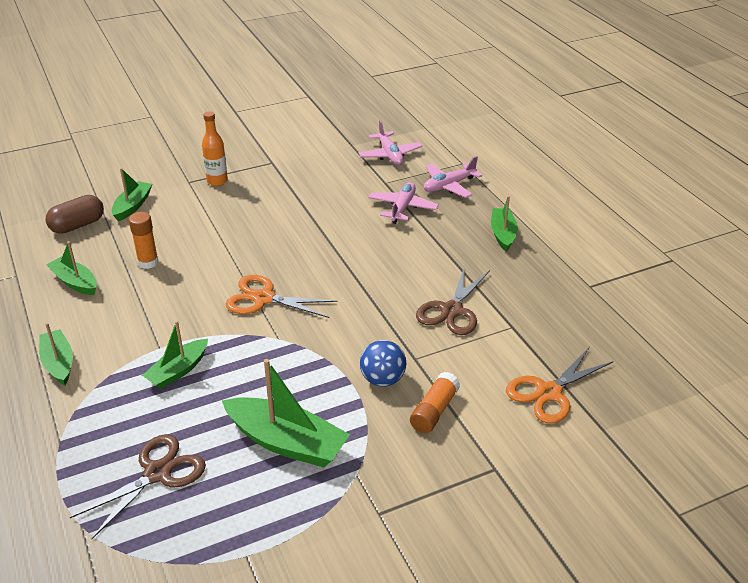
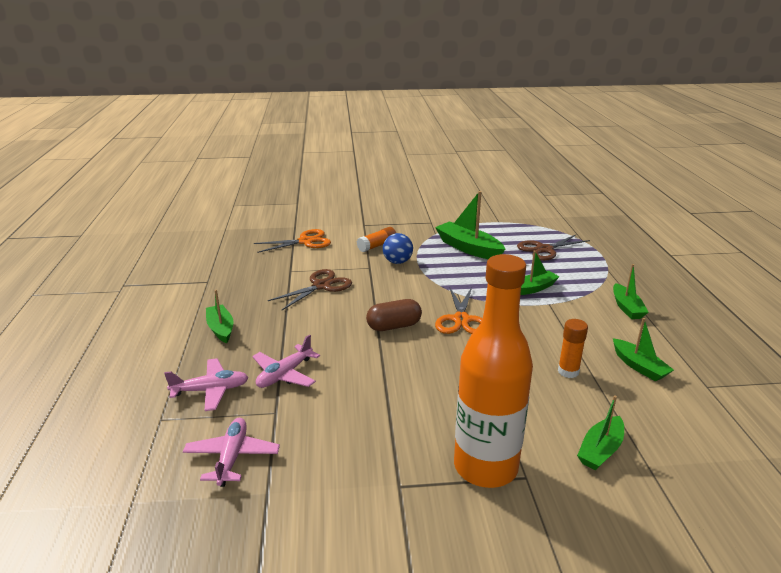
camera: 160 degrees left, 10 degrees down
(77, 225) = (665, 436): brown capsule -> brown capsule (394, 326)
(217, 181) = (485, 467): orange bottle -> orange bottle, size x2.15
(264, 298) = (461, 320): orange scissors -> orange scissors turned 60 degrees clockwise
(502, 234) = (220, 329): green boat -> green boat turned 135 degrees clockwise

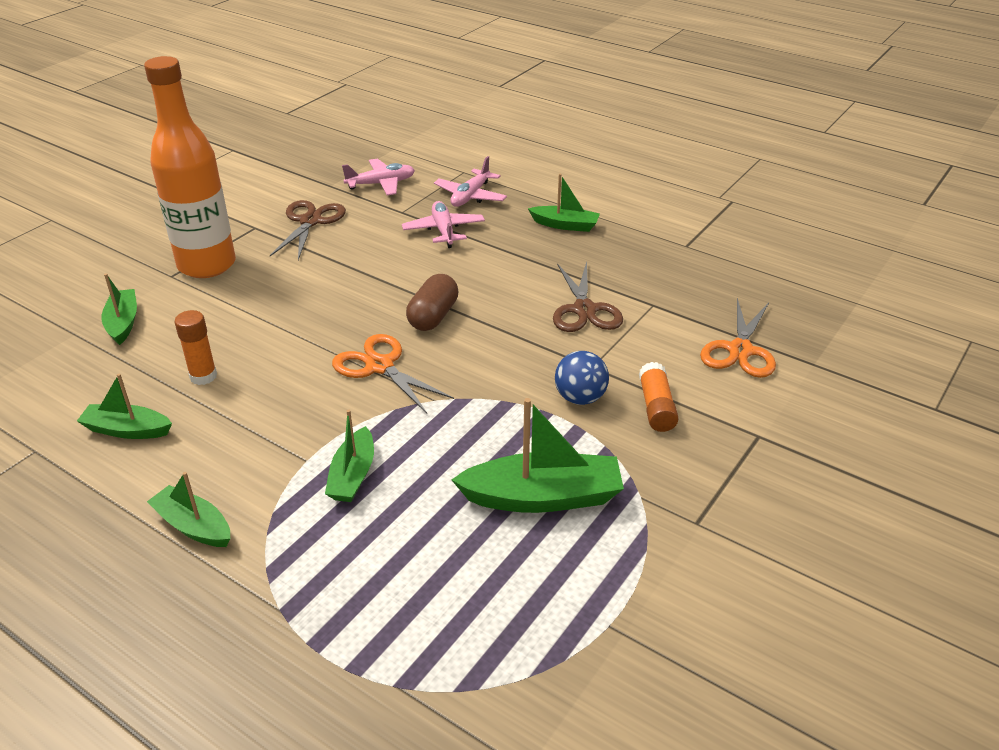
camera: 130 degrees right, 10 degrees up
(232, 457) = (381, 184): pink plane -> pink plane turned 60 degrees counterclockwise
(544, 249) = (433, 590): brown scissors -> brown scissors (310, 221)

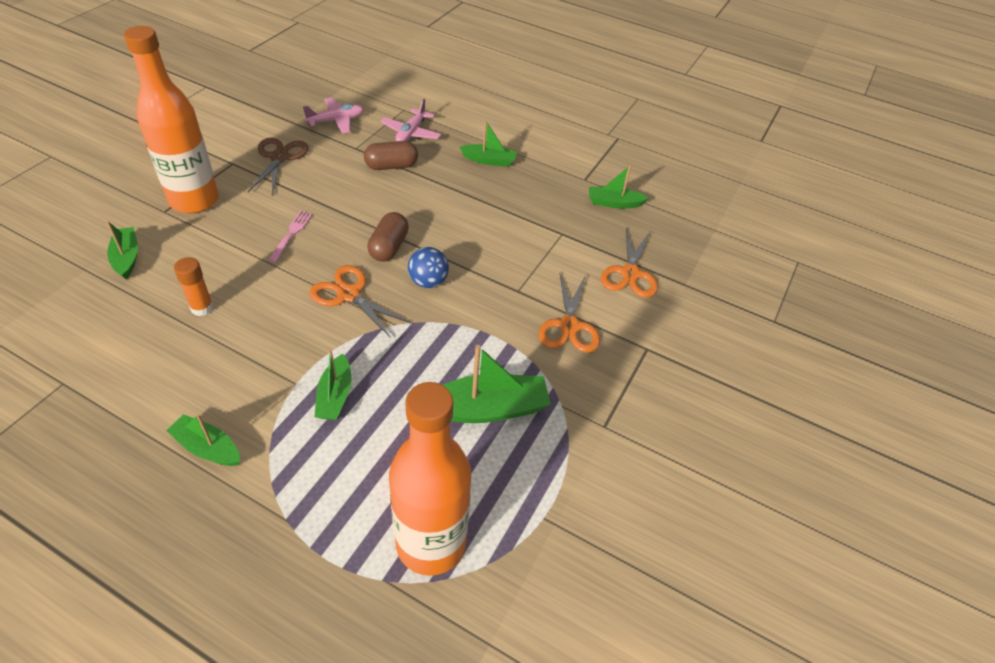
camera: 10 degrees left, 10 degrees up
(127, 430) = (141, 360): green boat -> green boat (614, 203)
(316, 301) = (291, 234): none -> pink fork
(443, 231) = (391, 166): pink plane -> brown capsule
(459, 647) = (431, 543): none -> orange bottle
(580, 398) = (510, 319): blue ball -> blue ball (428, 282)
(584, 310) = (509, 239): brown scissors -> none
(656, 407) = (569, 326): orange glue stick -> orange scissors

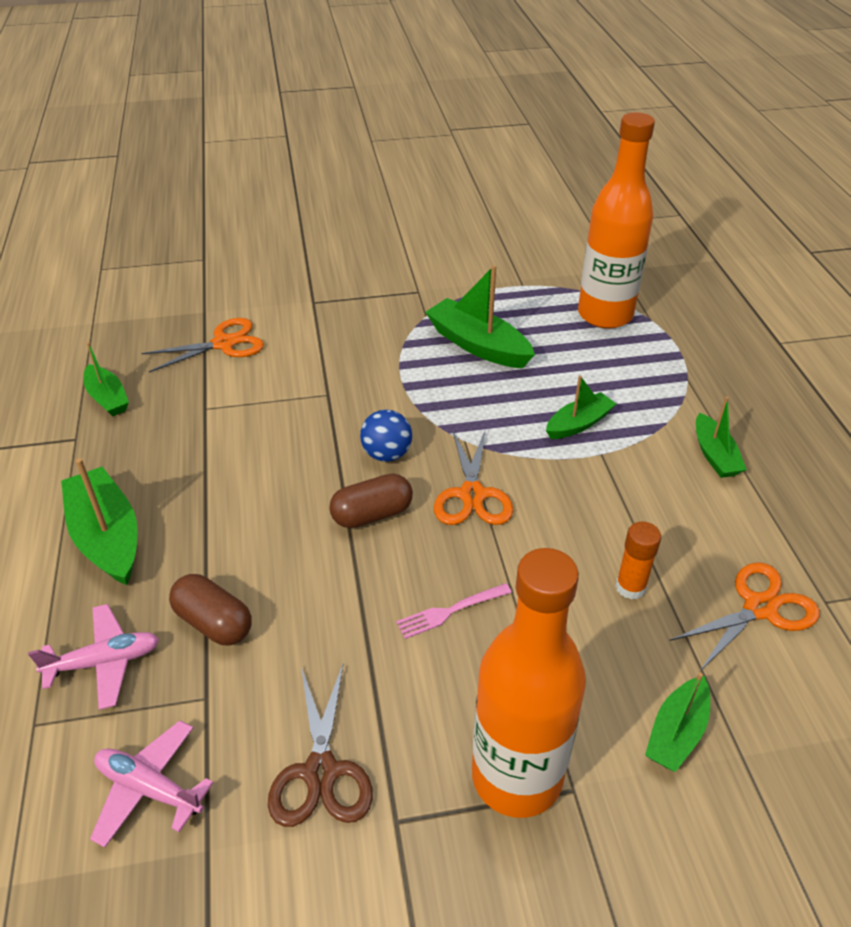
camera: 125 degrees left, 5 degrees down
(279, 157) = (321, 771): brown scissors -> brown scissors turned 60 degrees counterclockwise
(489, 160) = (107, 537): green boat -> green boat, size x1.63
(569, 326) = (337, 347): orange scissors -> orange scissors (759, 608)

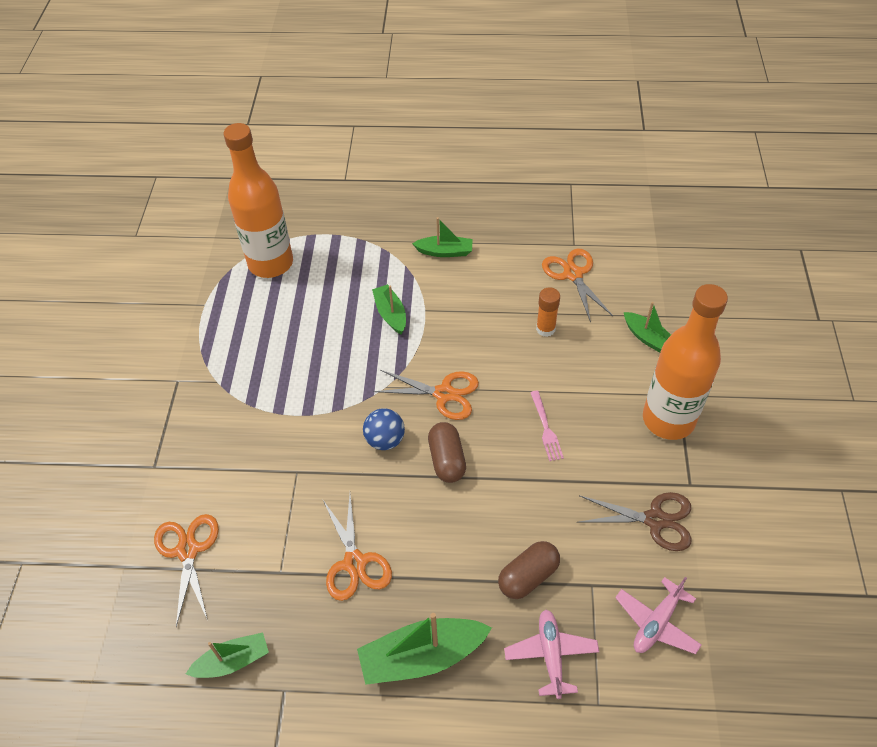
camera: 75 degrees left, 10 degrees up
(220, 460) = (354, 562): none -> orange scissors
(478, 345) = (274, 353): green boat -> none

